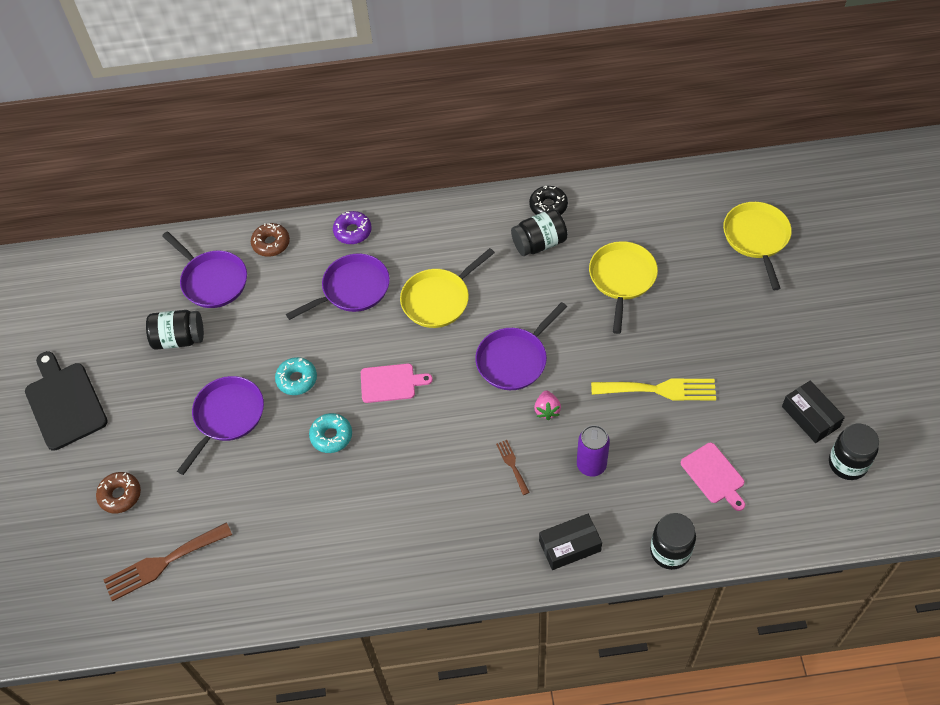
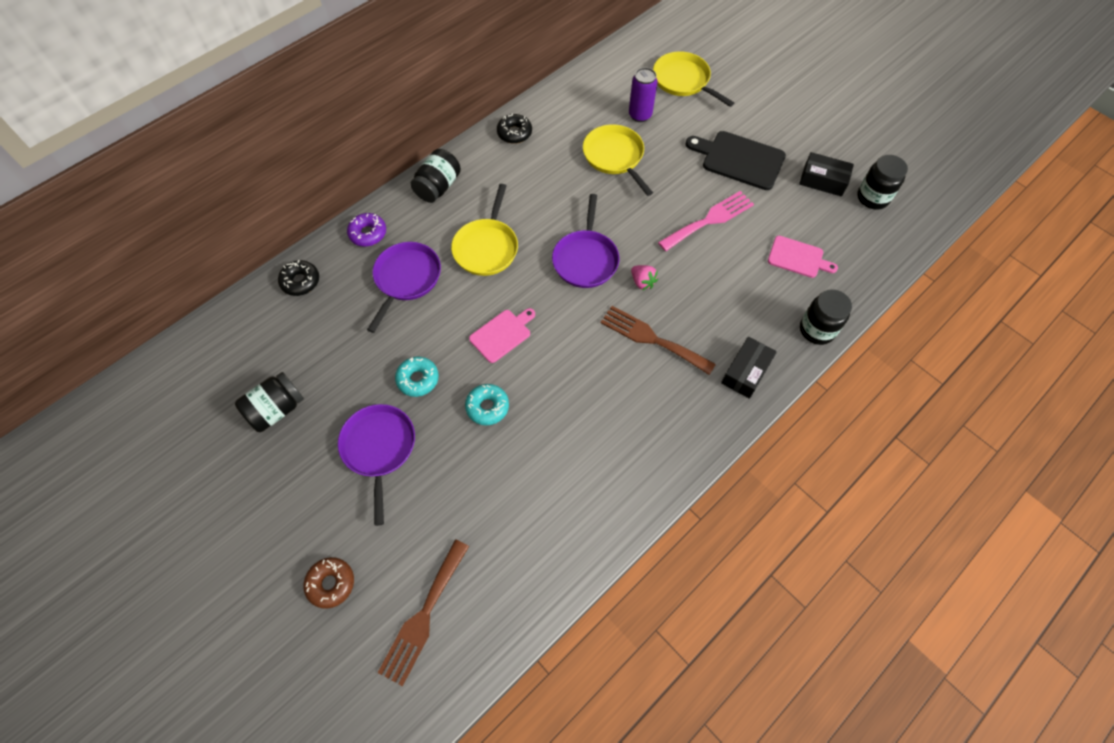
camera: 40 degrees left, 5 degrees up
(64, 403) = (202, 536): black cutting board -> black cutting board (739, 159)
(212, 281) = (269, 342): purple pan -> none
(271, 243) = (300, 281): brown donut -> black donut
(512, 465) = (652, 339): brown fork -> brown fork, size x2.02
(539, 243) = (531, 163): black jar -> black jar (438, 187)
(591, 465) = (709, 303): purple can -> purple can (640, 115)
(659, 390) = (709, 220): yellow fork -> pink fork

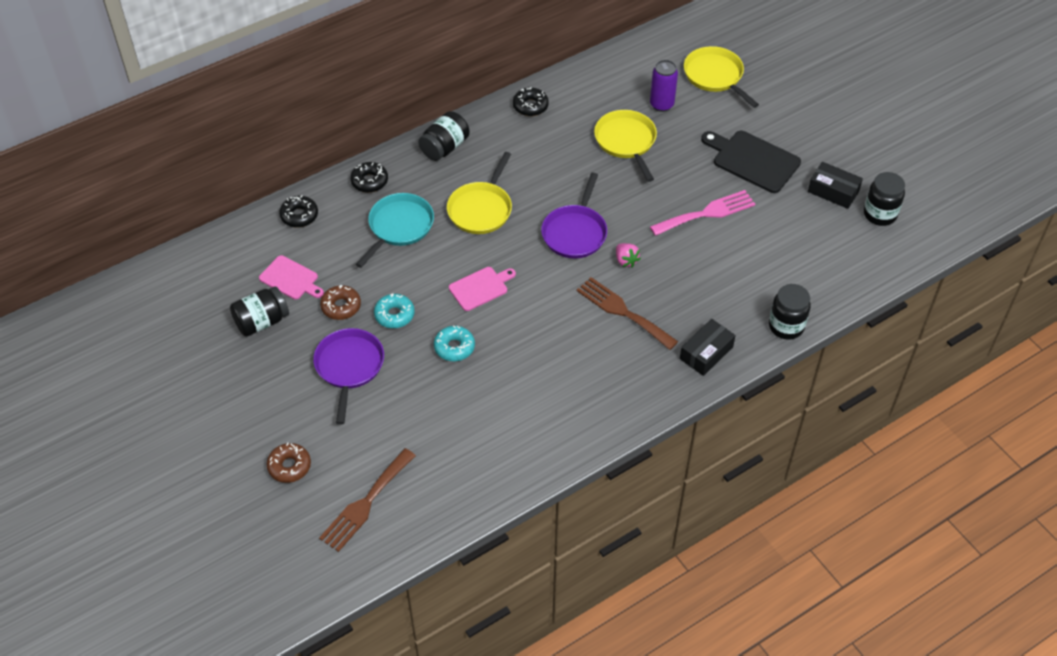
camera: 10 degrees right, 10 degrees down
(359, 378) = (341, 306): none -> brown donut
(368, 233) = (369, 181): purple donut -> black donut
(406, 279) = (399, 227): purple pan -> turquoise pan
(798, 258) = (786, 259): pink cutting board -> pink cutting board (291, 279)

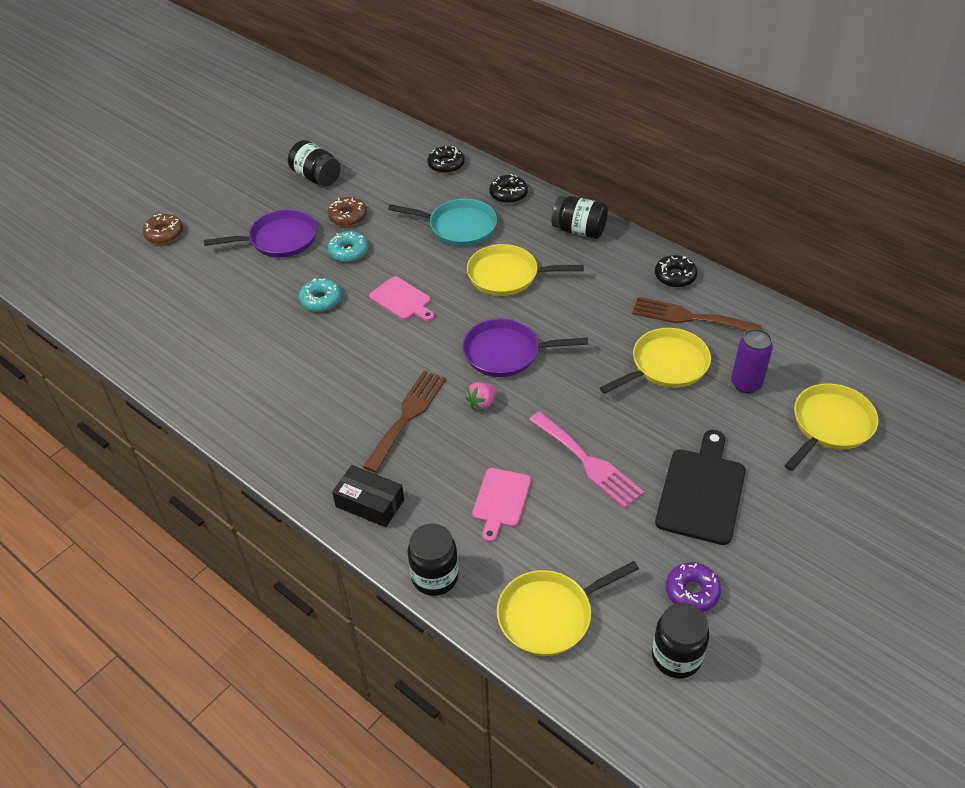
camera: 75 degrees right, 5 degrees down
(291, 279) = (370, 180): pink cutting board -> pink cutting board (501, 500)
(365, 503) = (131, 288): brown fork -> brown fork (689, 317)
(833, 191) = (692, 592): black box -> purple donut
(834, 270) = (549, 615): none -> yellow pan

